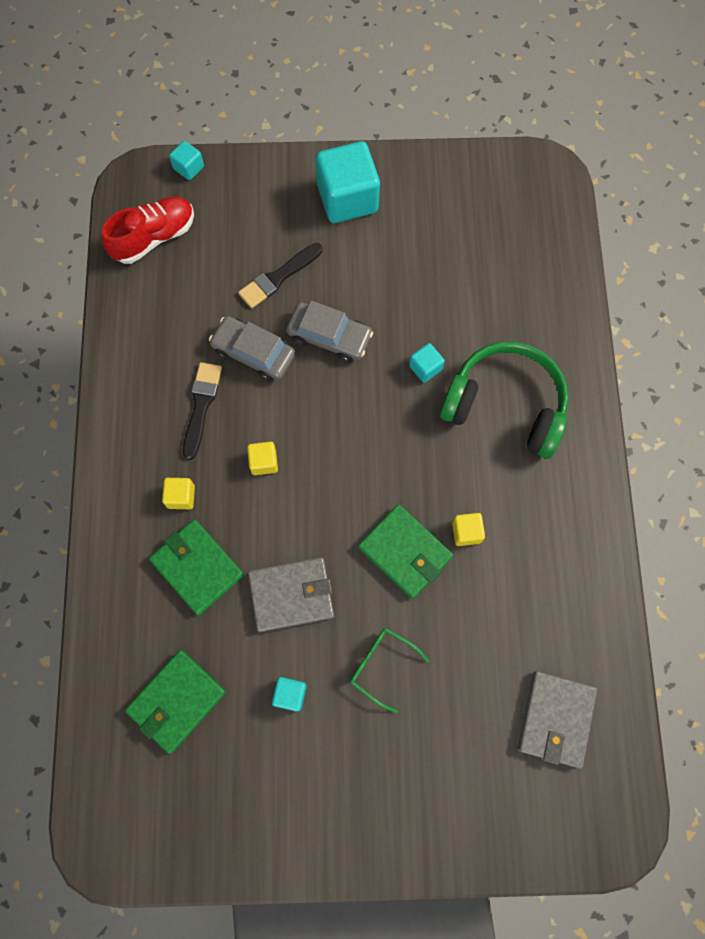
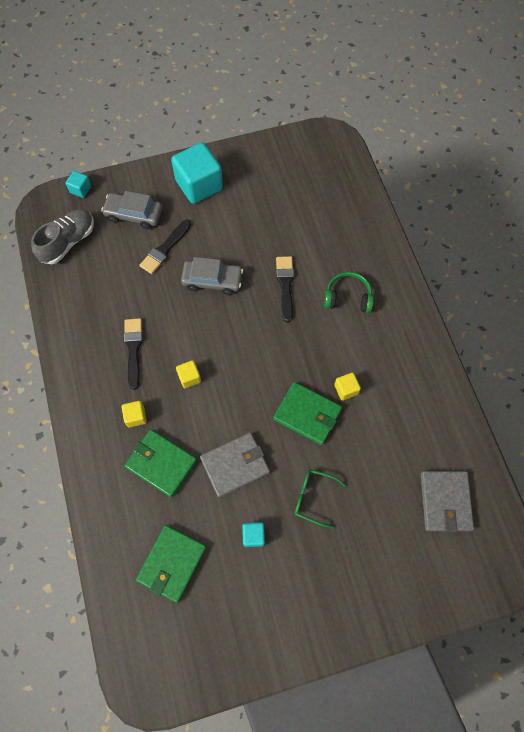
camera: 15 degrees left, 5 degrees down
(154, 237) = (68, 242): red shoe -> grey shoe
(253, 353) = (161, 304): grey car -> grey car (134, 214)
(425, 368) = (285, 285): turquoise cube -> black brush
(505, 406) = (348, 297): green headphones -> green headphones, size x0.56

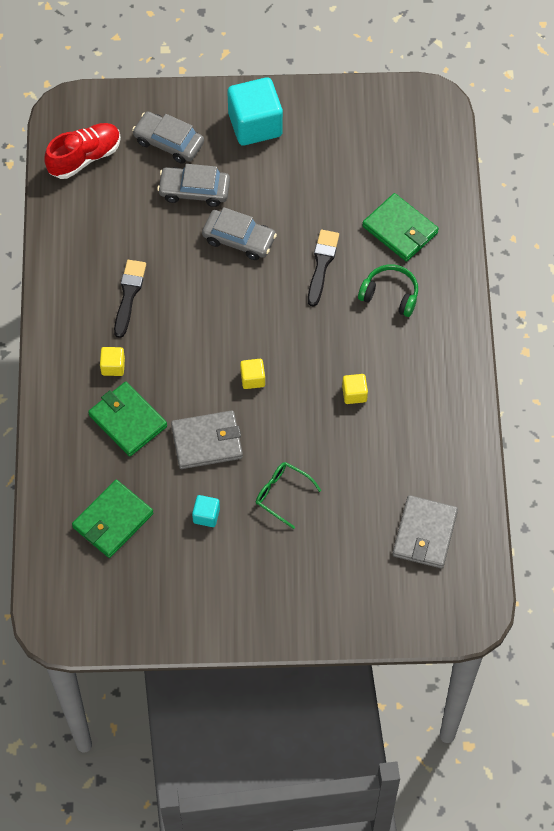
camera: 15 degrees right, 5 degrees down
(68, 242) = (84, 157): grey shoe -> red shoe
(80, 189) = (114, 98): turquoise cube -> none
(165, 249) = (194, 191): black brush -> grey car
(189, 377) = (183, 339): yellow cube -> yellow cube (252, 379)
(307, 414) = (302, 409): green wallet -> green wallet (400, 230)

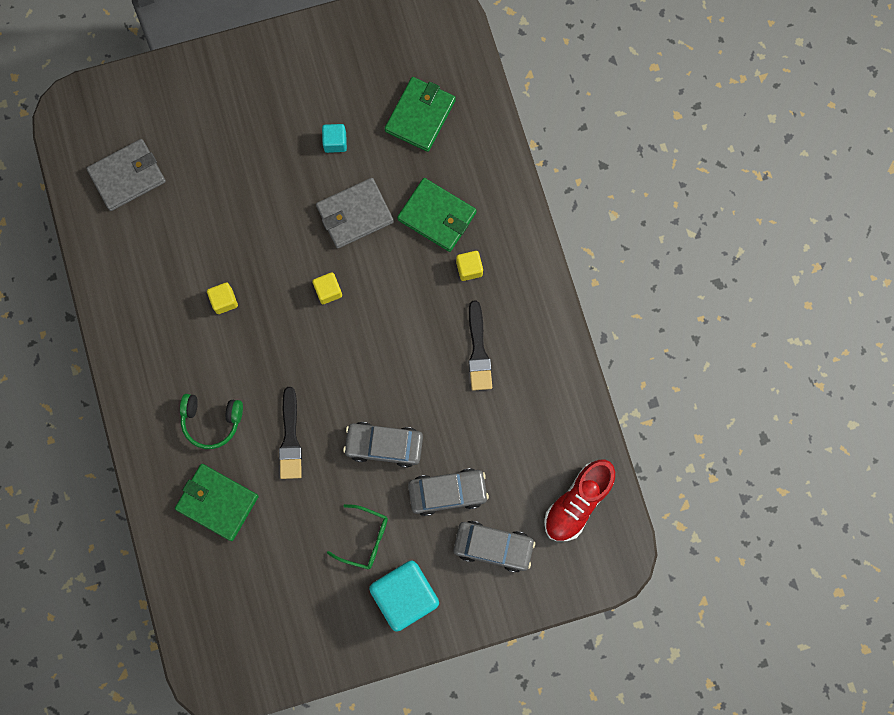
camera: 165 degrees right, 15 degrees up
(282, 494) = (269, 180): green glasses -> green glasses (365, 538)
(424, 533) = (127, 176): grey wallet -> grey wallet turned 60 degrees clockwise

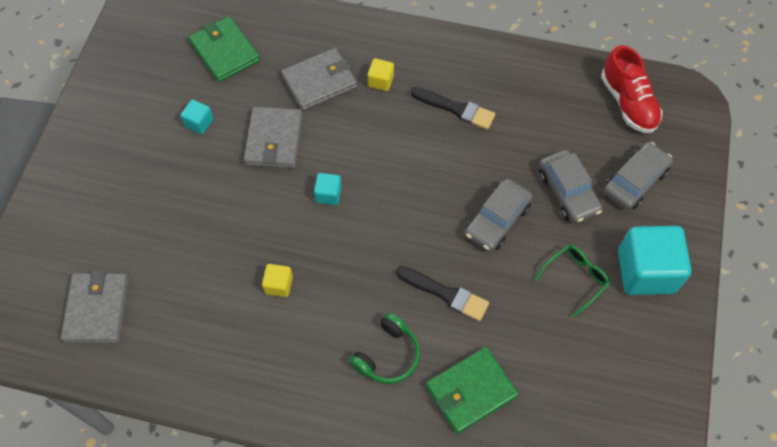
camera: 60 degrees left, 15 degrees down
(328, 291) = (328, 194): yellow cube -> turquoise cube
(437, 216) = (319, 82): green wallet -> grey wallet
(447, 492) = (568, 192): grey car -> grey car turned 135 degrees clockwise

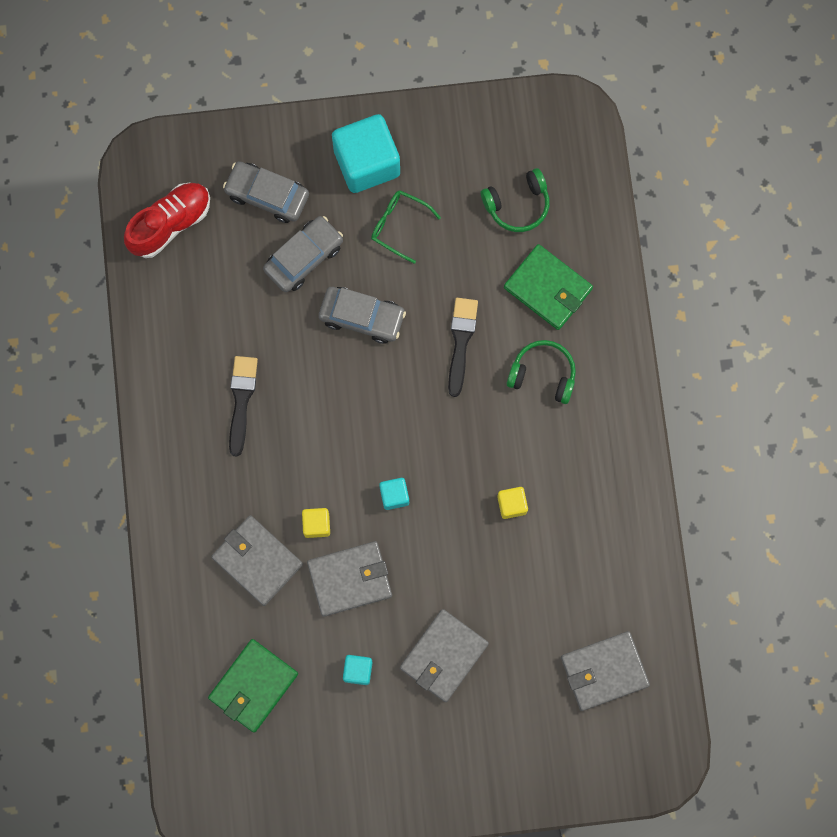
camera: 110 degrees left, 15 degrees up
(178, 187) = (443, 656): none -> grey wallet
(381, 81) = (233, 493): yellow cube -> yellow cube (316, 524)
(566, 393) = (517, 205): none -> green headphones

